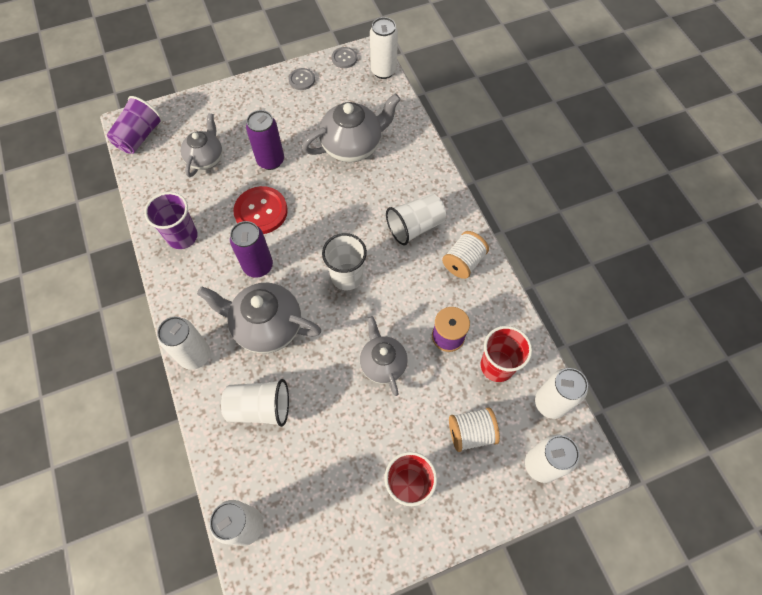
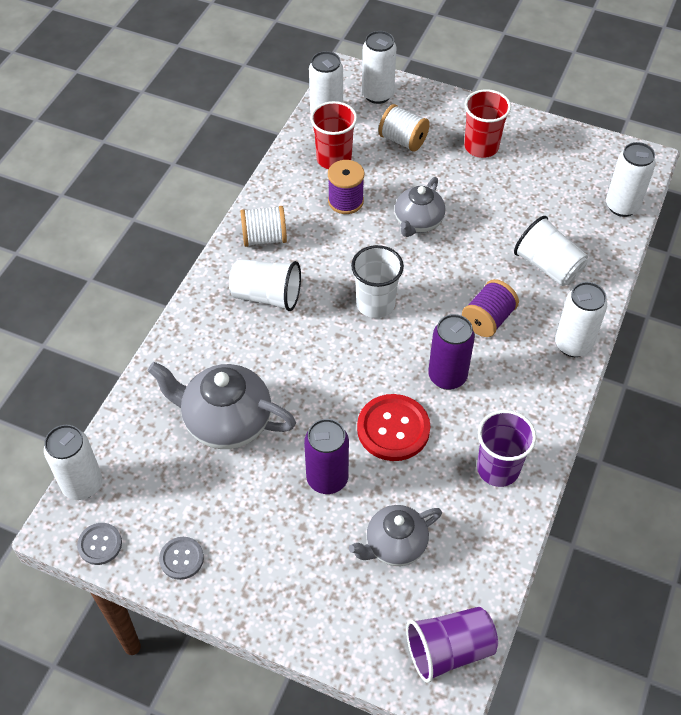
camera: 135 degrees left, 10 degrees down
(266, 326) = (488, 319): grey teapot -> purple spool

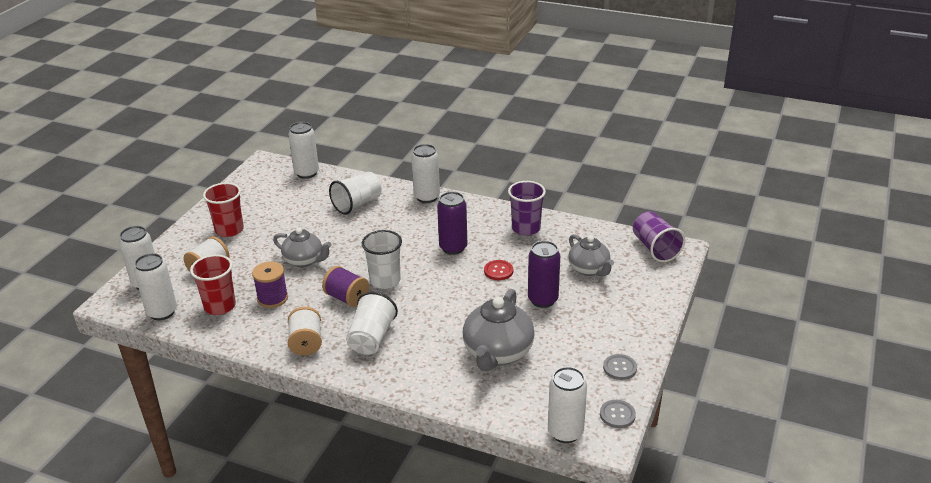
camera: 90 degrees left, 20 degrees down
(393, 429) = (498, 271): red button -> red button, size x0.56
(488, 319) = (403, 230): purple spool -> purple spool (347, 298)

